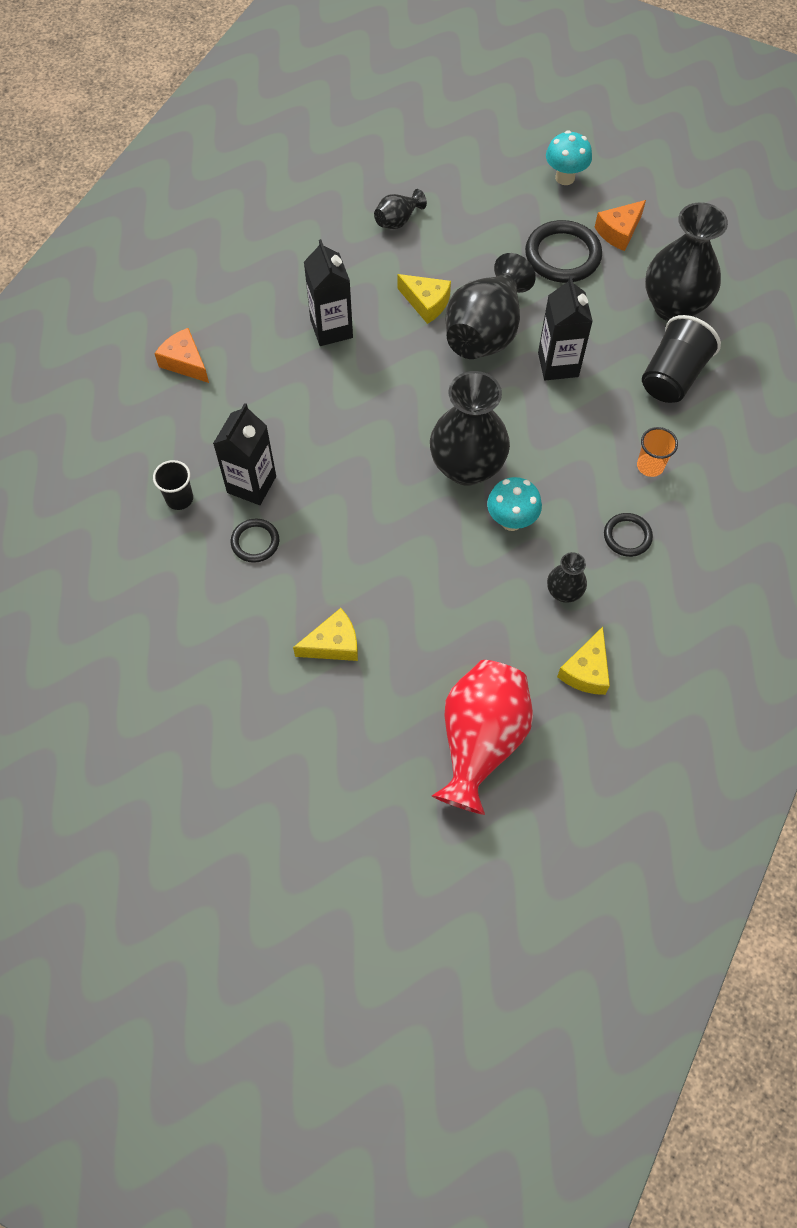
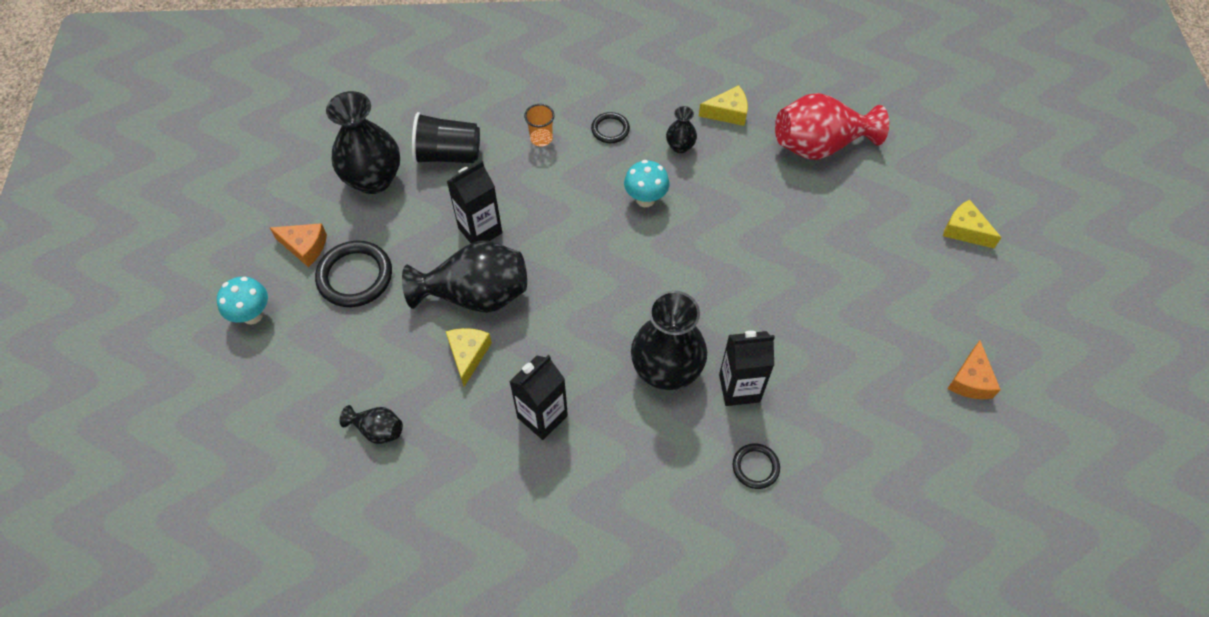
camera: 120 degrees left, 5 degrees down
(179, 498) = (791, 435): black cup -> none
(185, 362) = (657, 522): orange cheese -> orange cheese (970, 380)
(255, 542) = (786, 355): black ring -> black ring (755, 467)
(333, 644) = (823, 258): yellow cheese -> yellow cheese (965, 230)
(467, 467) = (618, 247): black vase -> black vase (666, 370)

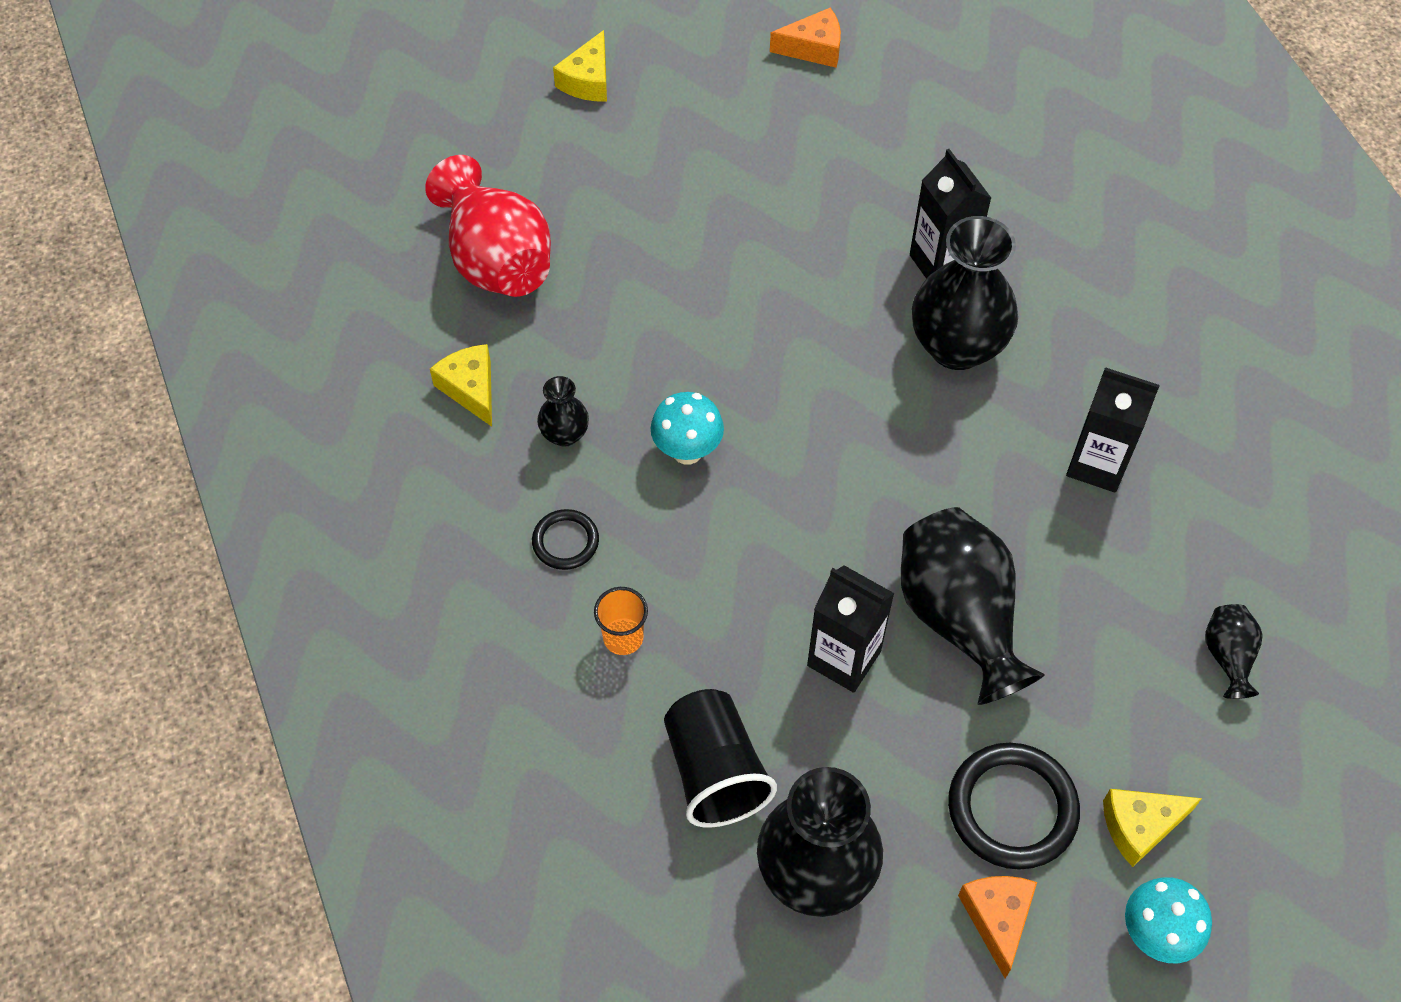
camera: 110 degrees left, 0 degrees up
(468, 355) = (1058, 588): yellow cheese -> yellow cheese (1140, 826)
(755, 467) = (1037, 223): black ring -> none

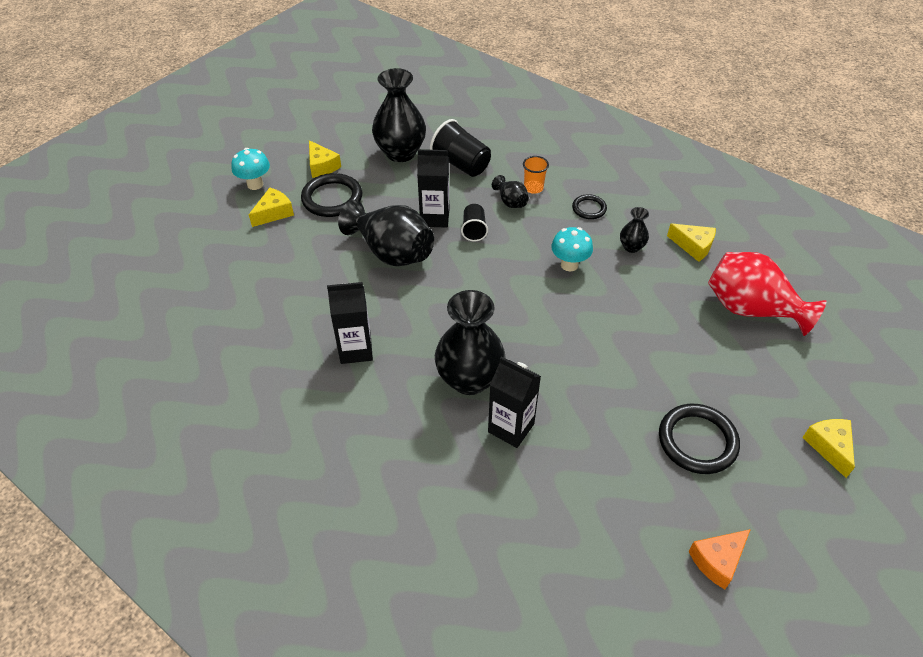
camera: 150 degrees right, 10 degrees down
(729, 150) = (697, 441): none -> black ring
(792, 595) = (474, 230): none -> black cup
(997, 918) = (322, 166): orange cheese -> yellow cheese
(1228, 657) = (252, 289): black vase -> black vase (510, 202)

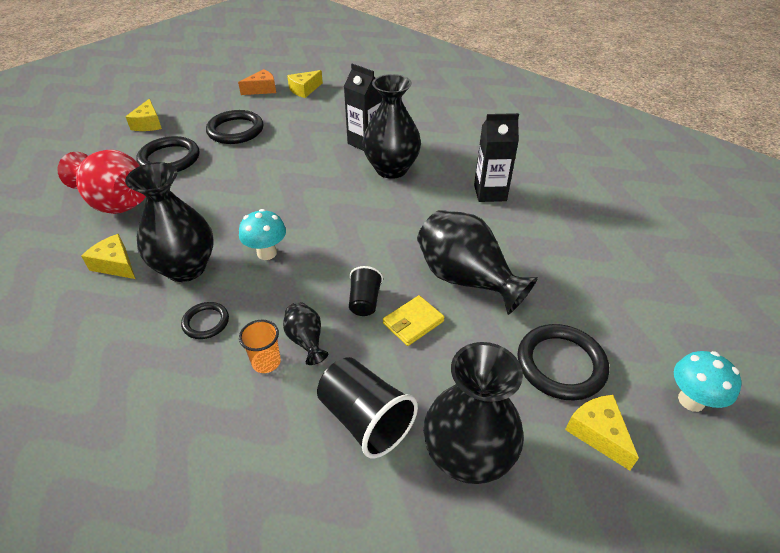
camera: 175 degrees left, 5 degrees down
(274, 213) = (635, 345): yellow cheese -> yellow cheese (304, 90)
(435, 218) = (413, 322): black carton -> yellow wallet
(631, 247) = (186, 268): black vase -> black vase, size x2.09
(745, 378) = (169, 159): none -> black ring

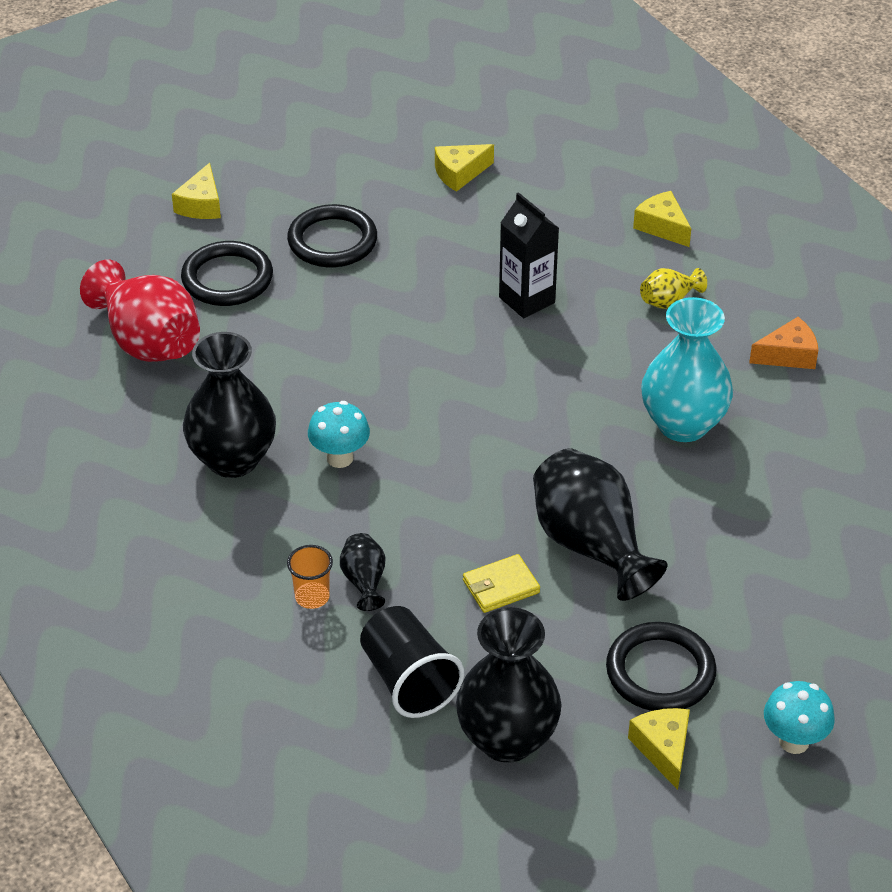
camera: 15 degrees right, 0 degrees up
(115, 264) = (145, 437): yellow cheese -> yellow cheese (662, 227)
(206, 322) = (249, 535): black ring -> none
(262, 89) = (389, 161): orange cheese -> orange cheese (788, 355)
(364, 301) = (449, 548): black cup -> none
(391, 169) = (551, 356): black vase -> none
(449, 131) = (669, 301): none -> yellow vase
(490, 193) = (683, 424): black carton -> turquoise vase

